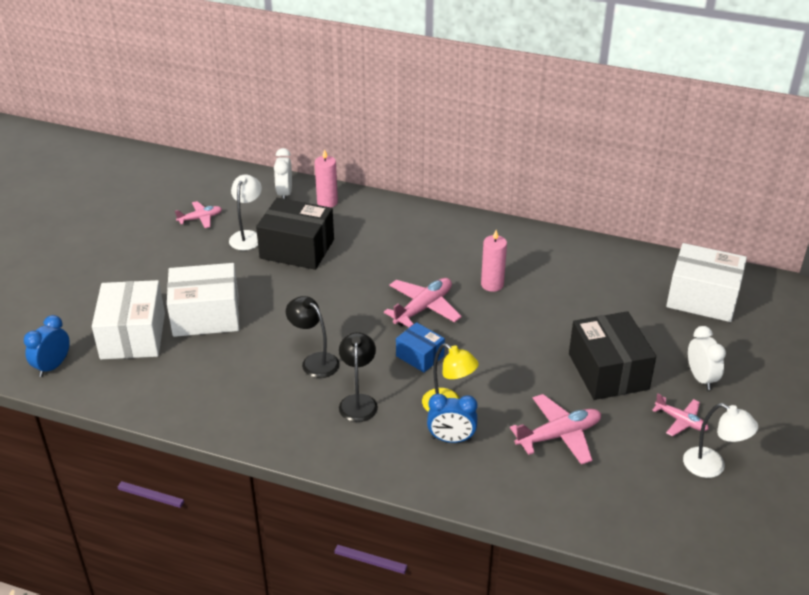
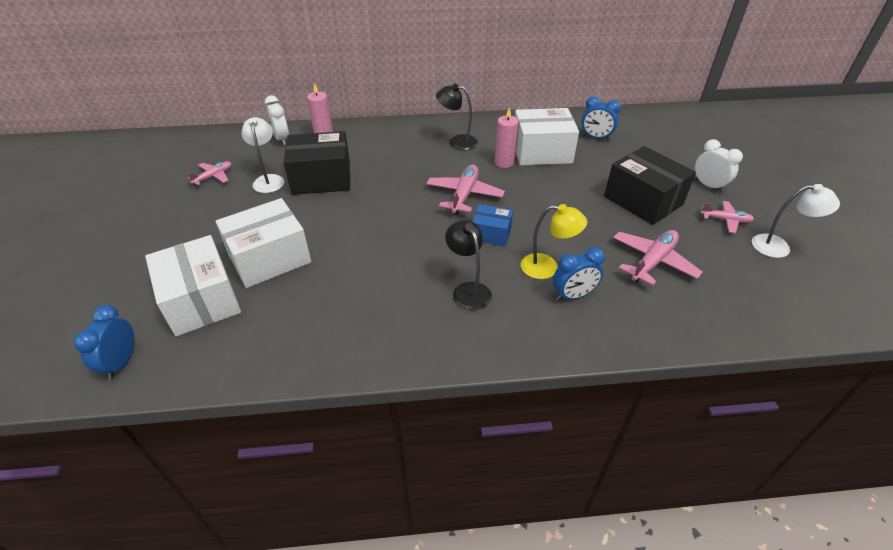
camera: 25 degrees left, 5 degrees up
(314, 361) = (402, 267): black lamp -> black lamp (457, 142)
(621, 284) = (596, 137): none -> blue clock
(702, 298) = (657, 132): white box -> white box (541, 152)

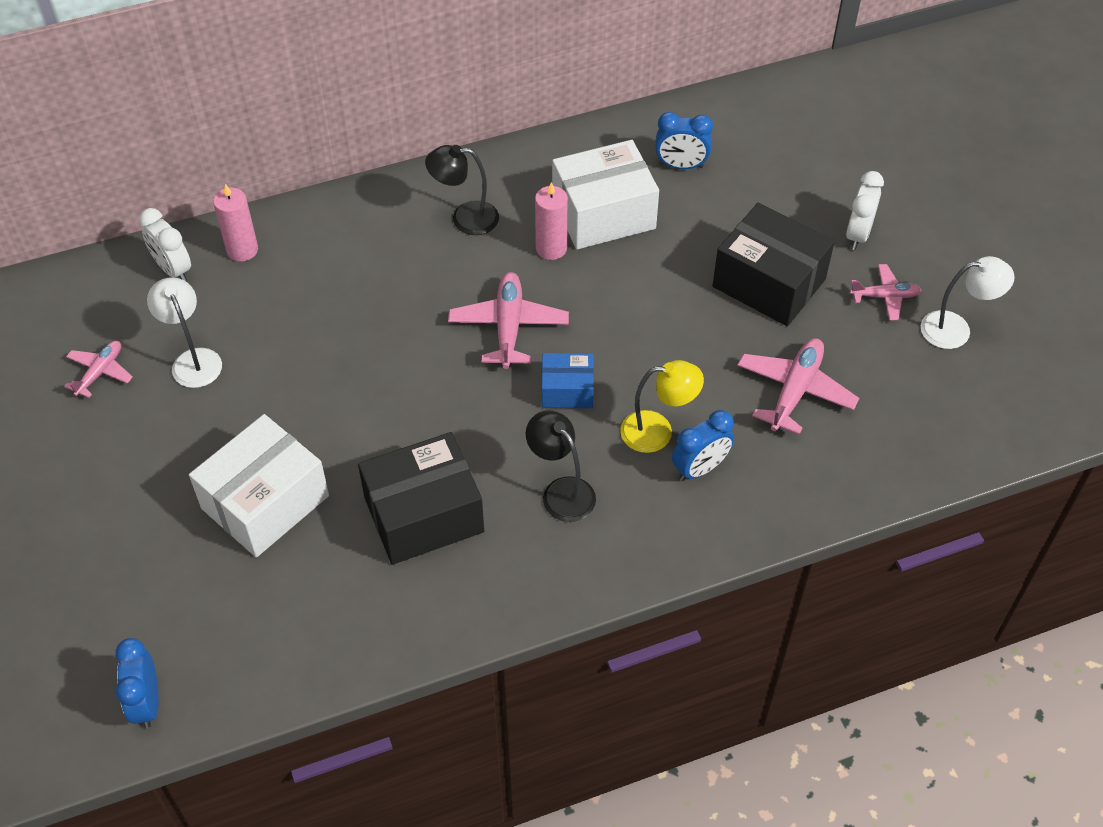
camera: 15 degrees left, 10 degrees up
(201, 300) = (203, 591): white box -> none
(321, 178) = (277, 339): black box -> black box (424, 515)
(708, 185) = (858, 234): white clock -> white clock turned 75 degrees clockwise

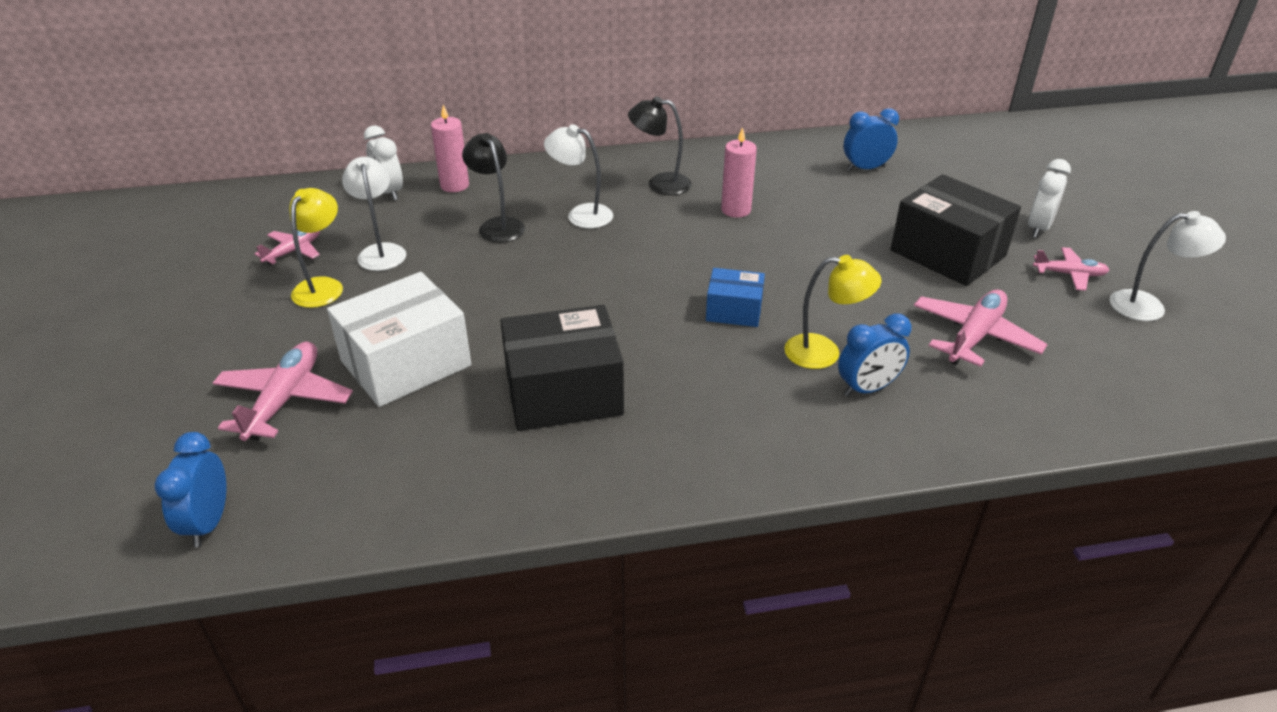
camera: 10 degrees right, 15 degrees down
(149, 416) = (323, 286): none -> yellow lamp
(390, 277) = (581, 214): none -> white lamp
(508, 327) = (684, 259): pink plane -> pink plane (284, 400)
(561, 491) = (713, 390): black lamp -> black lamp (497, 225)
(603, 214) = (789, 192): white box -> none
(681, 165) = (865, 168): blue clock -> blue clock turned 150 degrees clockwise

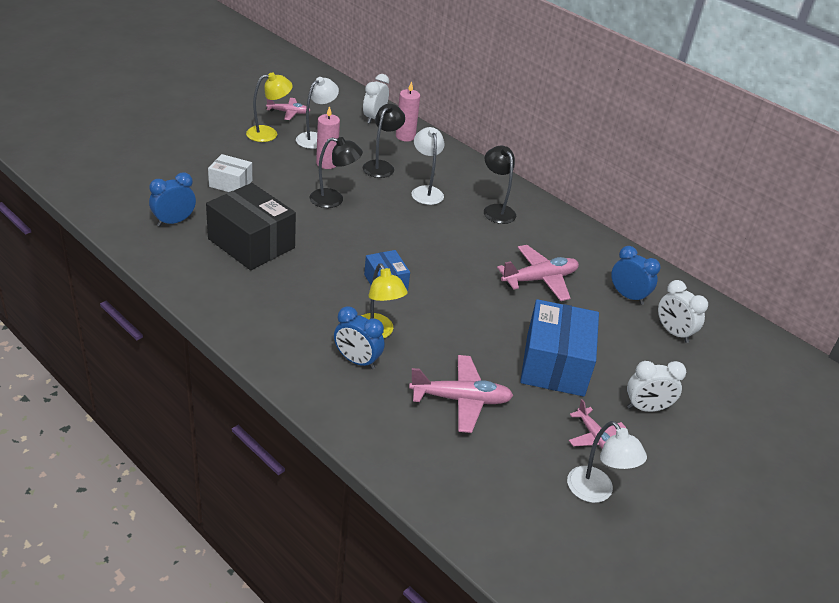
camera: 50 degrees right, 0 degrees up
(209, 523) = (80, 175): blue clock -> blue clock (174, 221)
(284, 400) = (173, 160): pink plane -> pink plane (539, 279)
(406, 363) = (230, 183): white box -> white box, size x0.55
(532, 287) = (334, 200): none -> black lamp
(736, 210) = (500, 251): pink candle -> pink candle (326, 163)
(936, 168) = (673, 332): none -> white clock
(948, 253) = (555, 364): black box -> blue box

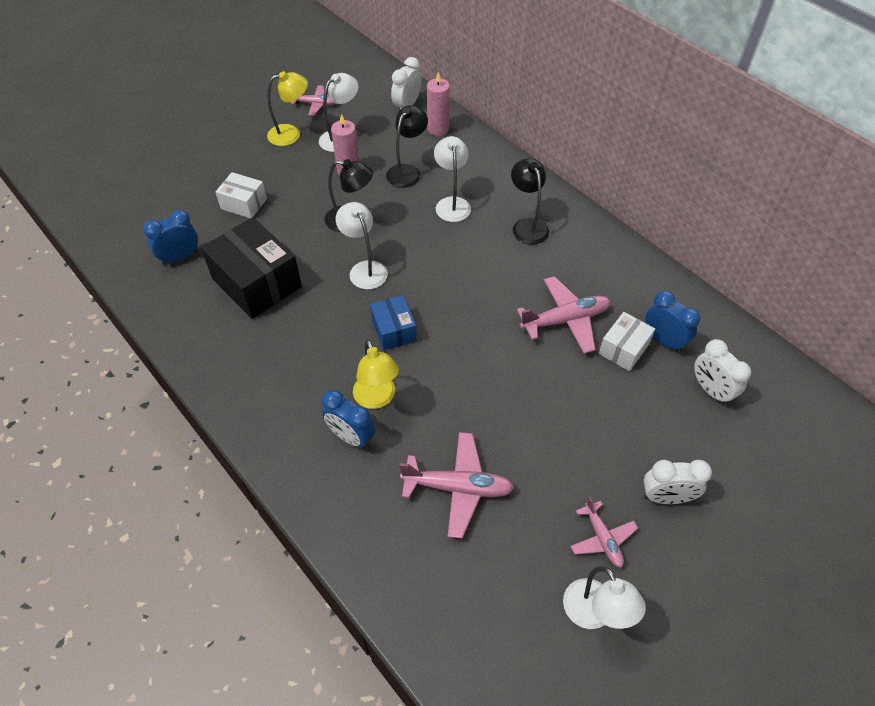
camera: 10 degrees right, 15 degrees up
(352, 236) = (364, 269): none -> white lamp
(555, 364) = (568, 438): blue box -> none
(594, 301) = (623, 349): none -> white box

